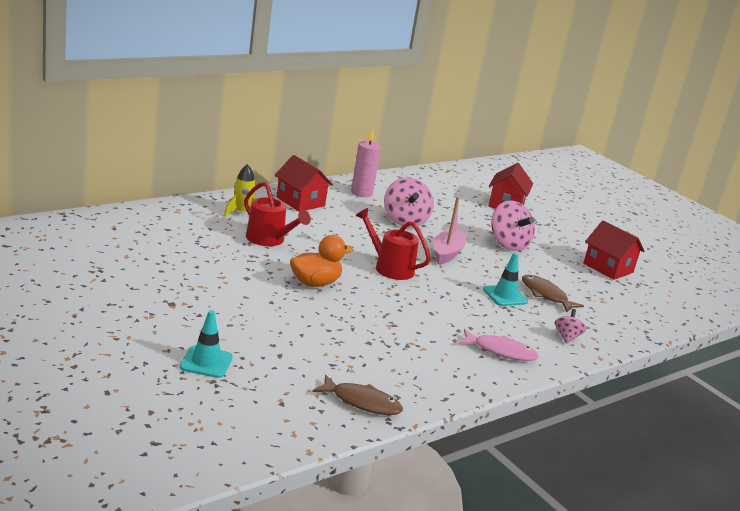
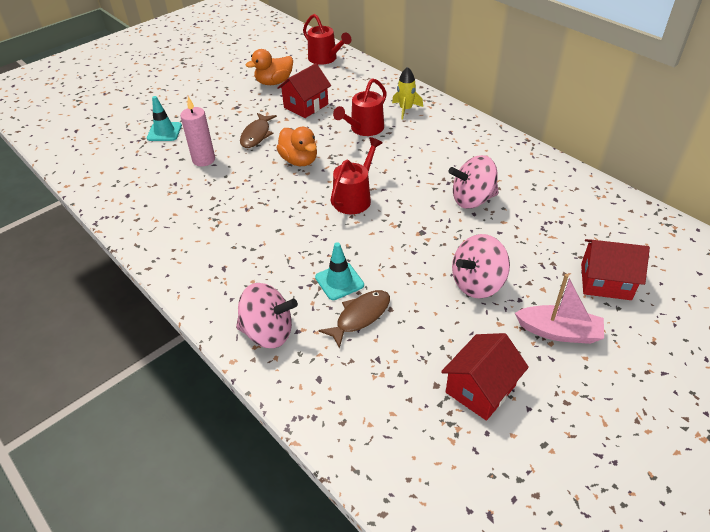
camera: 90 degrees right, 20 degrees up
(87, 229) = (325, 59): none -> red watering can
(124, 270) = (274, 82): none -> orange duck
(300, 201) = (458, 133): red house -> red house (306, 106)
(361, 193) = (517, 165): pink candle -> pink candle (204, 160)
(362, 402) = (126, 202): brown fish -> brown fish (256, 135)
(447, 253) = (415, 234): pink boat -> pink boat (559, 332)
(500, 351) = (222, 278): pink fish -> none
(567, 337) = (268, 332): pink spinning top -> pink spinning top, size x1.92

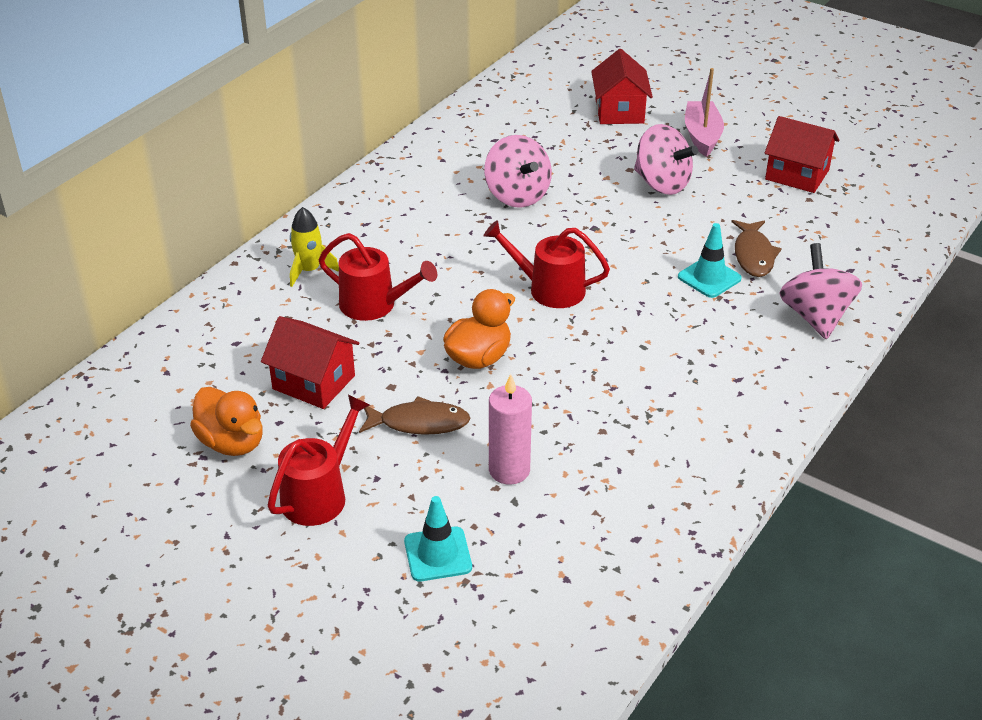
camera: 105 degrees left, 5 degrees down
(325, 59) = (133, 389): red watering can -> red watering can (320, 494)
(360, 316) = (753, 255): brown fish -> brown fish turned 120 degrees counterclockwise

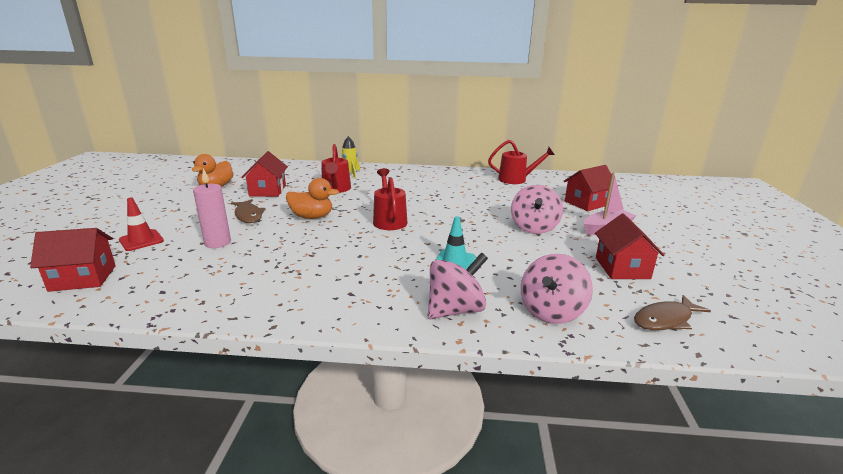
camera: 60 degrees right, 15 degrees down
(320, 494) = (184, 208): red watering can -> red watering can (516, 179)
(438, 554) = (141, 240): turquoise traffic cone -> red traffic cone
(517, 196) = (464, 197): pink spinning top -> pink spinning top (551, 312)
(543, 619) = (83, 278): none -> red house
(753, 255) = (500, 271): brown fish -> brown fish (665, 319)

